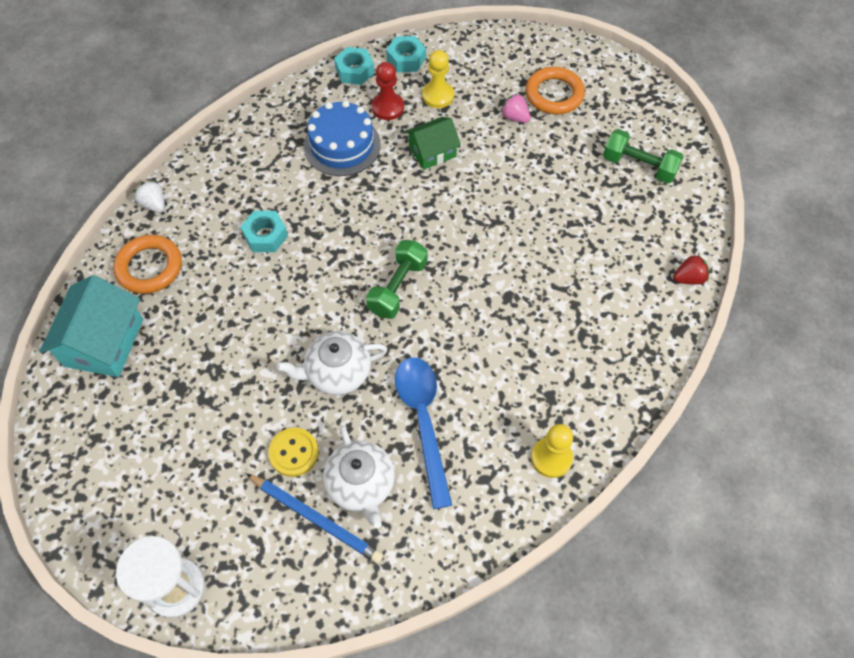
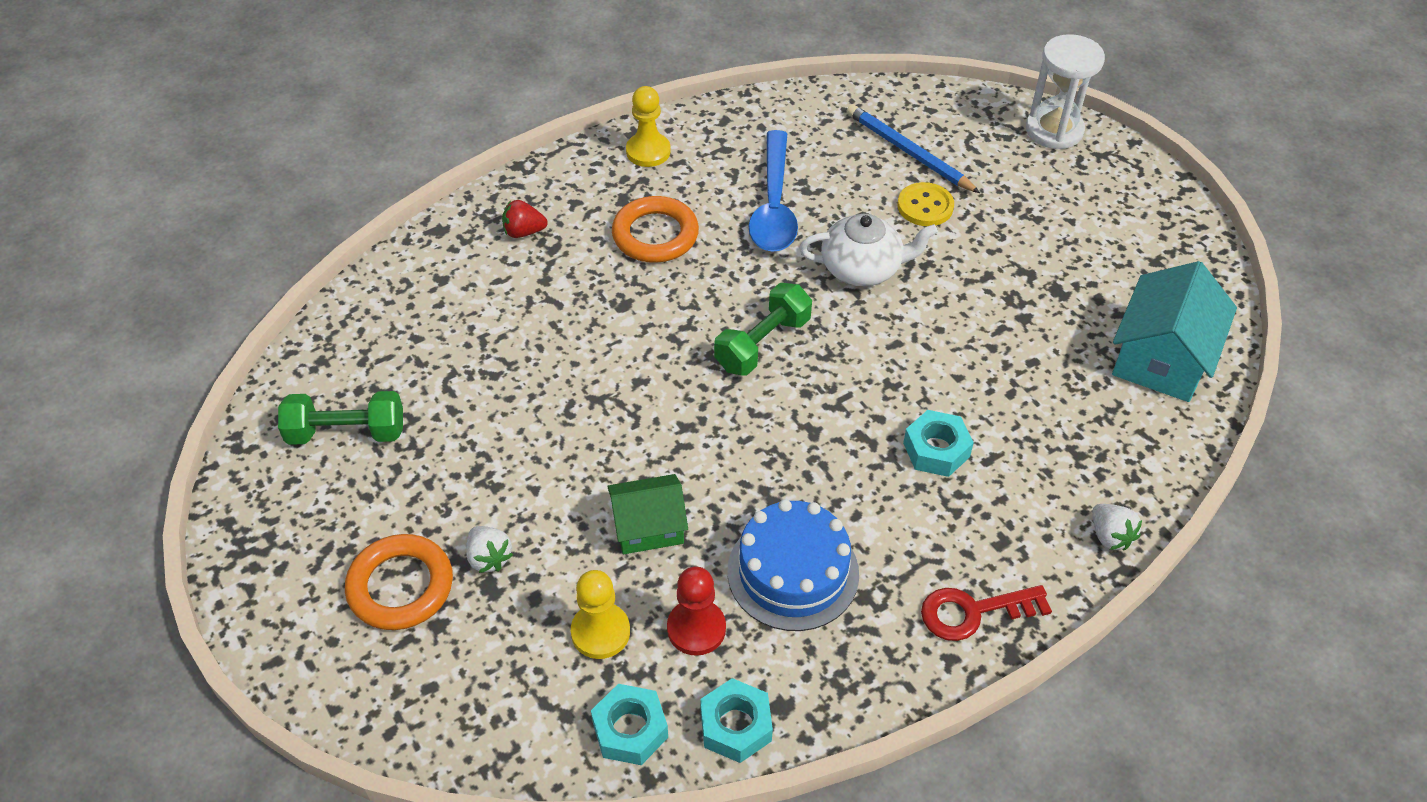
camera: 165 degrees left, 10 degrees down
(149, 267) = (1109, 441): orange ring -> orange ring (655, 235)
(236, 146) = (973, 612): none -> red key
(361, 484) = (856, 168): white teapot -> none
(514, 117) = (489, 558): pink strawberry -> white strawberry
(639, 166) = (346, 433): green dumbbell -> green dumbbell turned 45 degrees counterclockwise
(688, 278) = (386, 278): red strawberry -> red strawberry (524, 232)

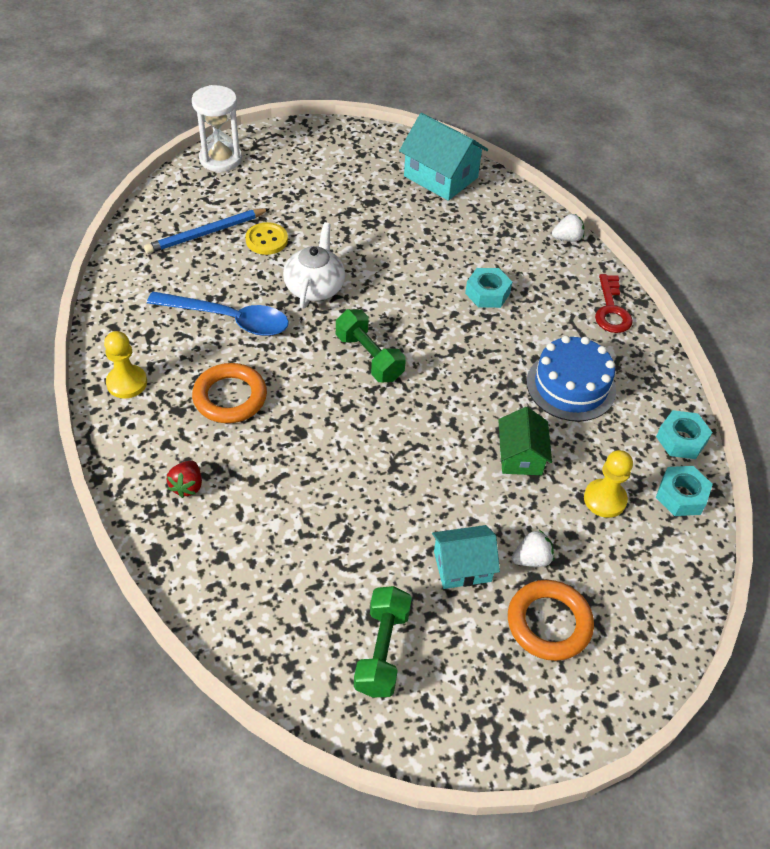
camera: 80 degrees left, 0 degrees up
(466, 488) = (462, 566): none -> turquoise house
(696, 628) = (608, 445): red pawn -> none

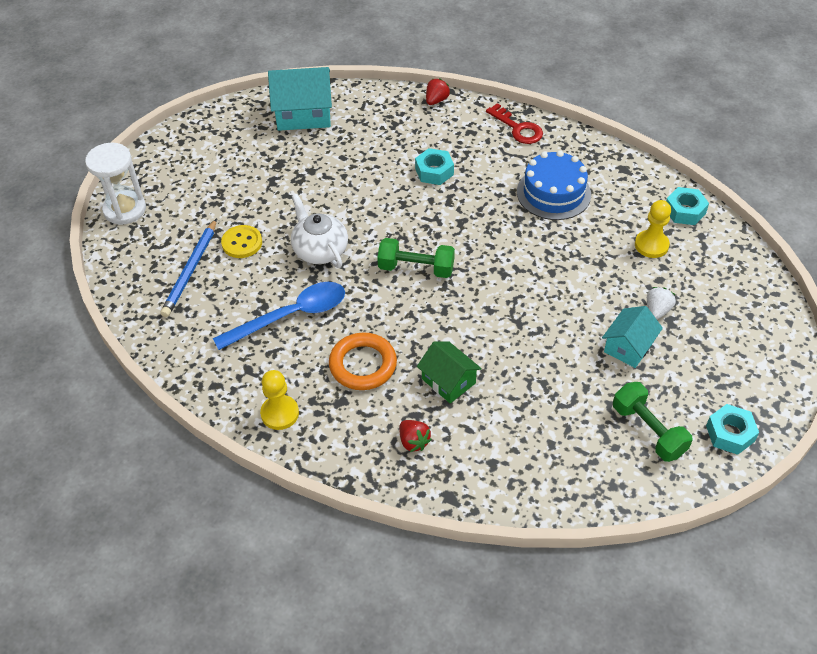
camera: 40 degrees left, 0 degrees up
(520, 456) = (579, 257): green house -> green house (448, 381)
(549, 623) = (708, 337): orange ring -> none
(567, 238) = (436, 100): white strawberry -> red strawberry
(681, 440) = (647, 179): turquoise nut -> turquoise nut (730, 433)

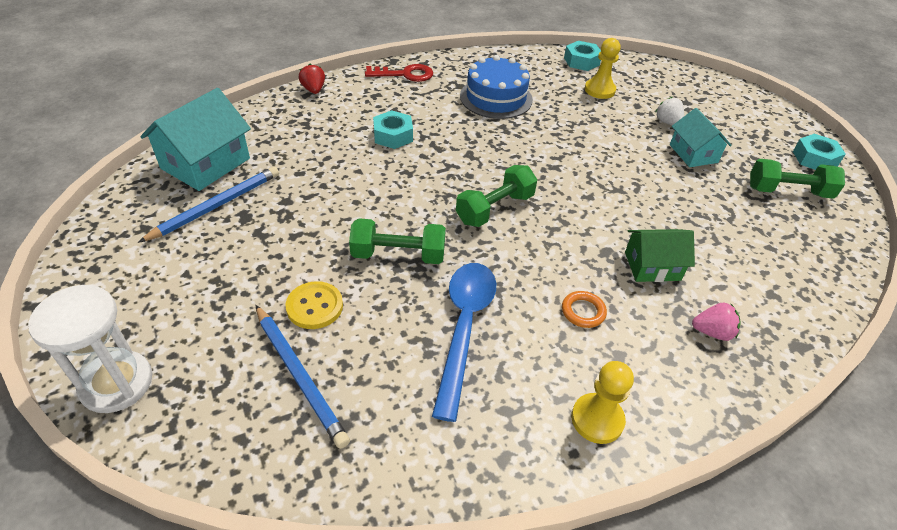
camera: 55 degrees left, 5 degrees down
(274, 146) = (216, 206): none -> blue pencil
(320, 250) = (398, 255): white teapot -> green dumbbell
(363, 365) = (583, 311): orange ring -> orange ring, size x0.54
(413, 442) = (712, 332): red strawberry -> pink strawberry

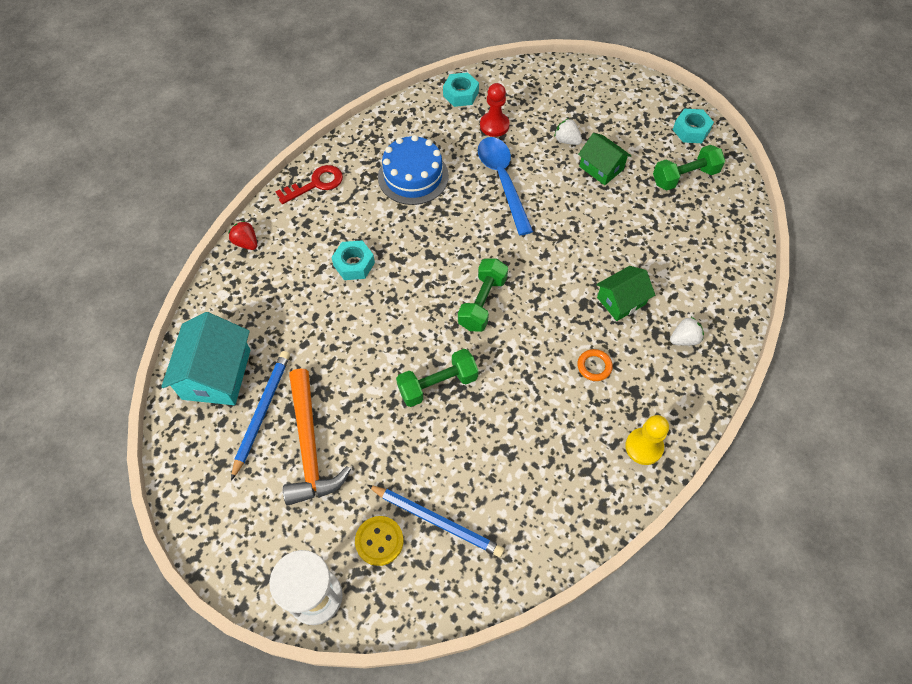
camera: 25 degrees left, 15 degrees up
(233, 250) = (310, 446): none -> orange hammer
(314, 306) = (408, 462): yellow button -> yellow button (379, 541)
(464, 328) = (523, 423): blue spoon -> blue spoon (502, 181)
(599, 90) = (494, 125): yellow pawn -> red pawn
(693, 153) = (601, 168): turquoise house -> green house
(712, 332) = (684, 339): pink strawberry -> white strawberry

